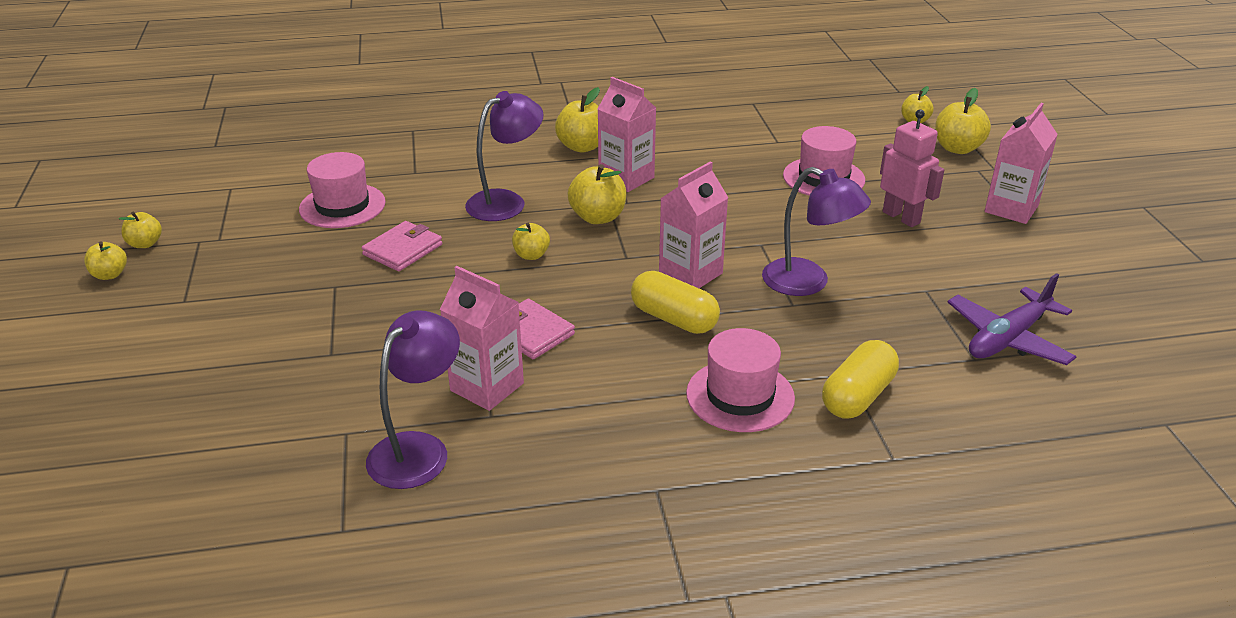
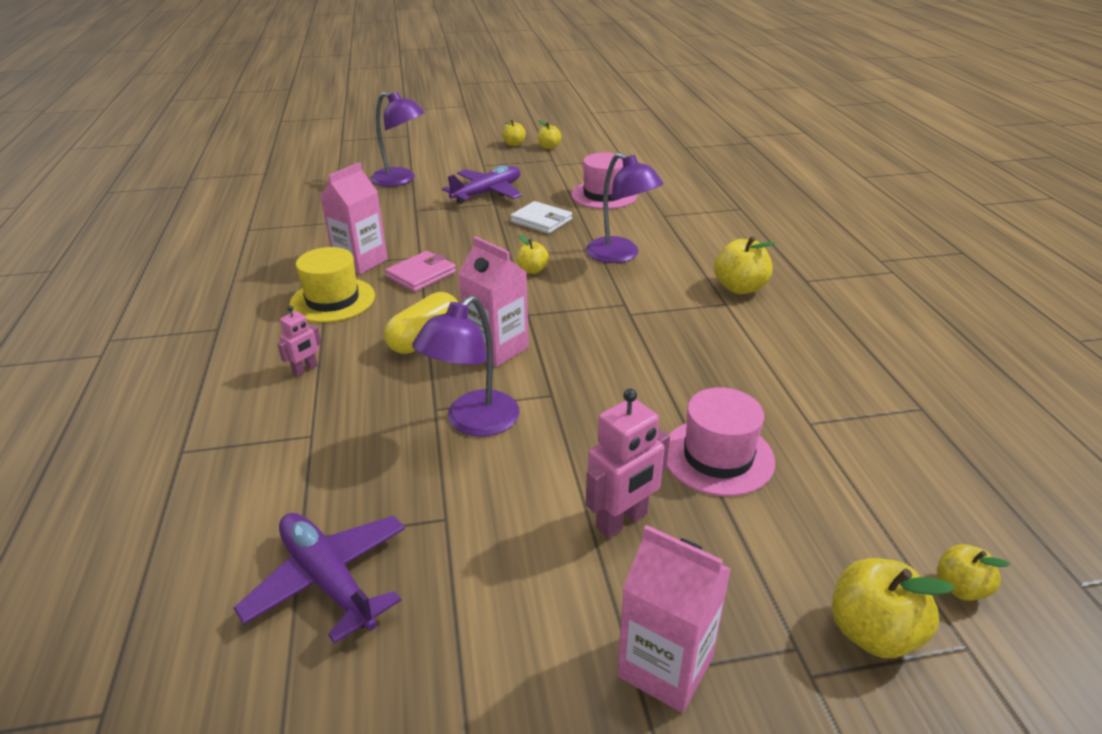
camera: 90 degrees right, 0 degrees up
(296, 293) = (487, 193): none -> purple plane
(403, 250) = (541, 220): pink wallet -> white wallet
(418, 449) = (306, 244): purple lamp -> purple lamp (401, 180)
(588, 397) = (332, 300): none -> yellow hat
(598, 217) = (598, 299): yellow apple -> none
(626, 178) = (679, 313): pink carton -> none
(740, 396) = (305, 369): pink hat -> pink robot
(858, 396) = (275, 439): yellow capsule -> none

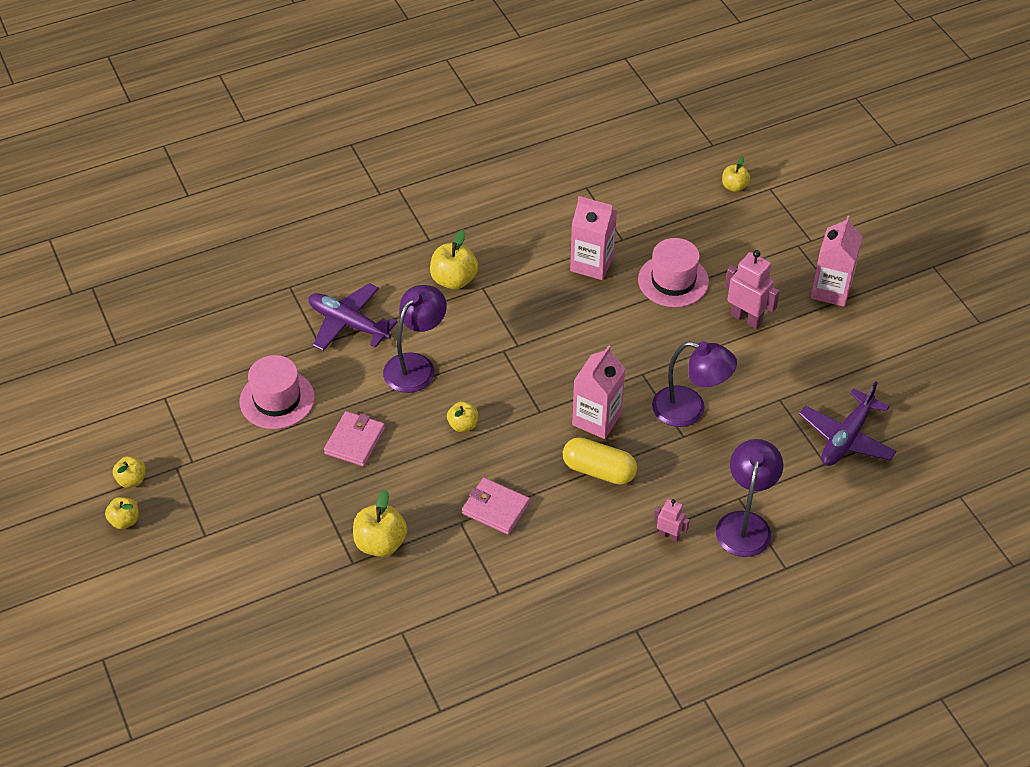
camera: 105 degrees left, 15 degrees up
(332, 300) = (562, 561): yellow hat -> none
(360, 262) = (485, 568): pink carton -> pink carton (592, 264)
(401, 180) = (268, 608): purple lamp -> purple lamp (745, 524)
(487, 193) = (292, 507): purple plane -> purple plane (348, 324)
(541, 220) = (354, 441): white wallet -> pink wallet
(872, 632) = (777, 219): yellow apple -> yellow apple (380, 543)

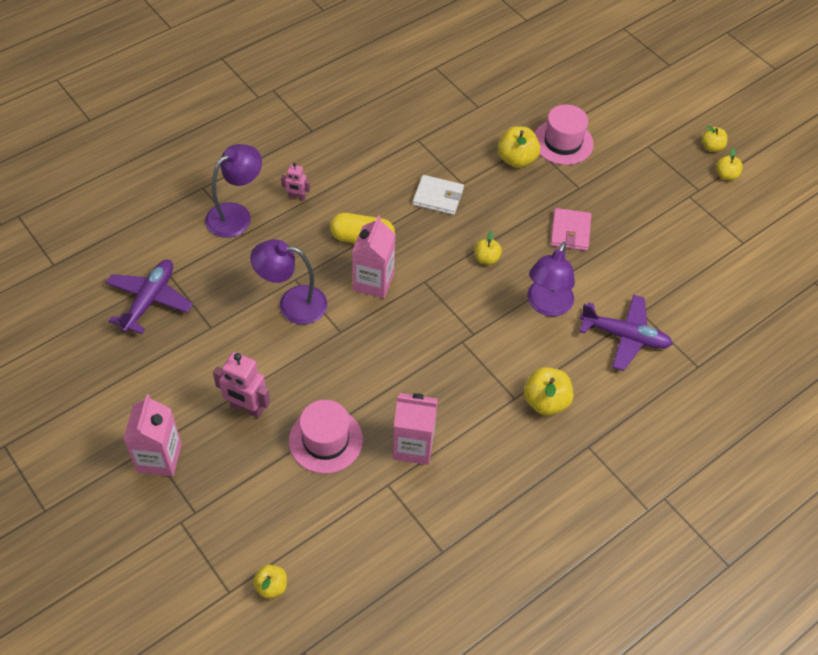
camera: 165 degrees right, 5 degrees up
(277, 399) = (651, 255): pink hat -> pink hat (563, 142)
(495, 508) = (438, 197): pink wallet -> white wallet
(745, 524) = (236, 215): purple lamp -> purple lamp turned 135 degrees counterclockwise

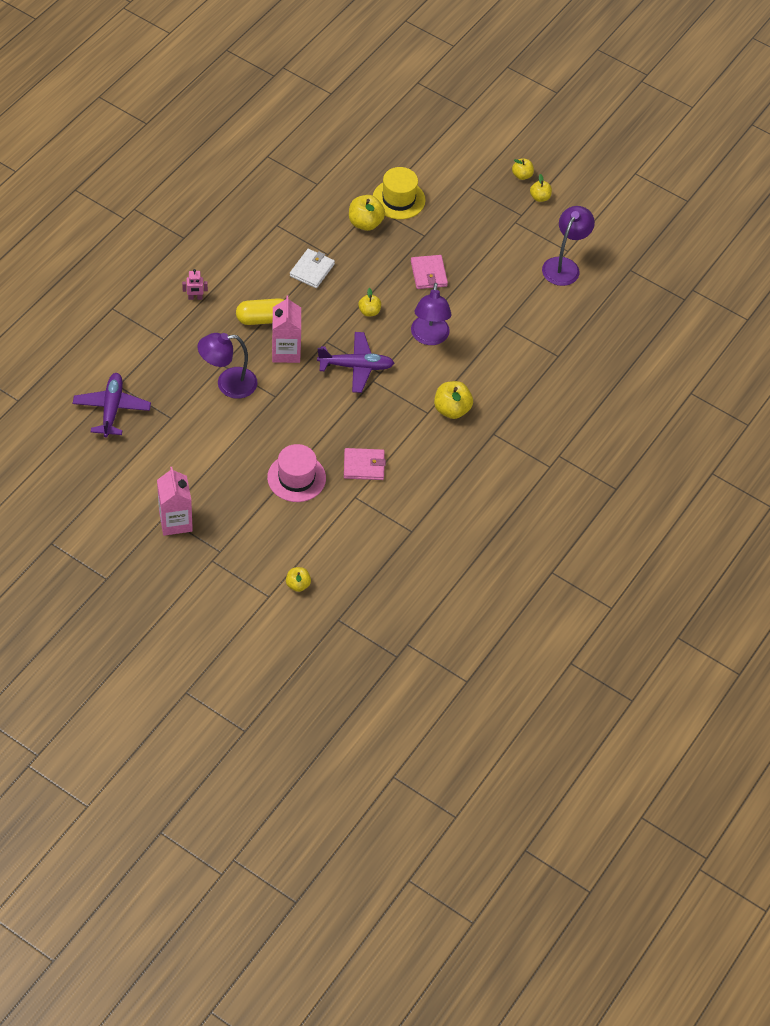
camera: 20 degrees left, 0 degrees up
(236, 215) = (151, 324): purple lamp -> purple lamp (564, 266)
(247, 408) = (226, 470): pink robot -> none
(413, 446) = (364, 466): pink carton -> pink wallet
(438, 197) = (312, 270): white wallet -> white wallet turned 60 degrees counterclockwise
(563, 142) = (398, 199): pink hat -> yellow hat
(624, 336) = (496, 347): purple plane -> purple plane (356, 366)

